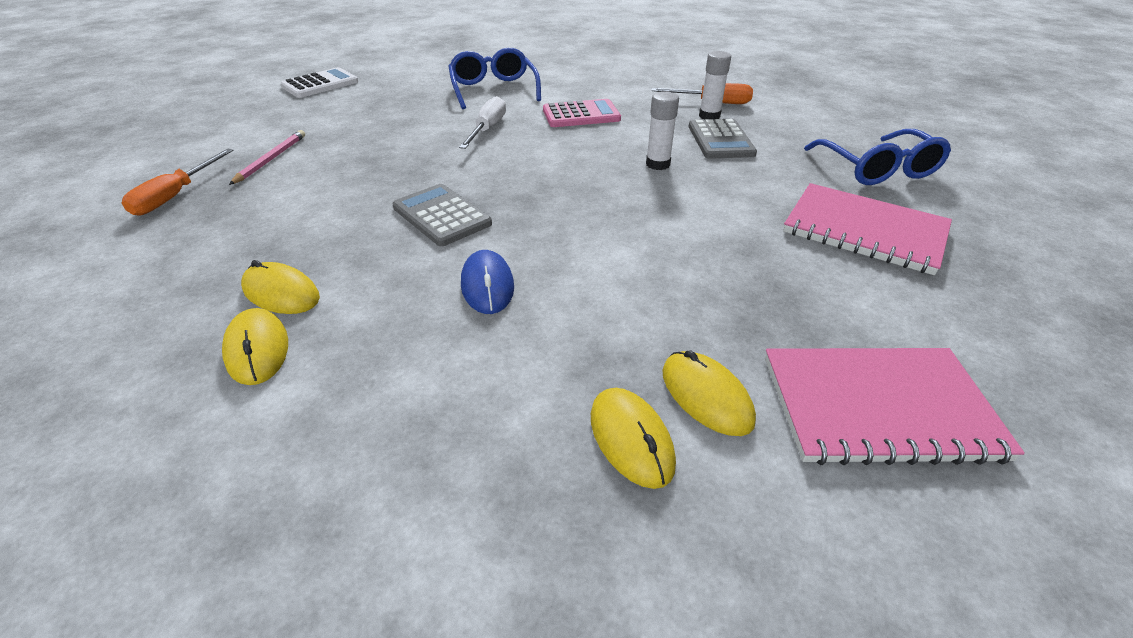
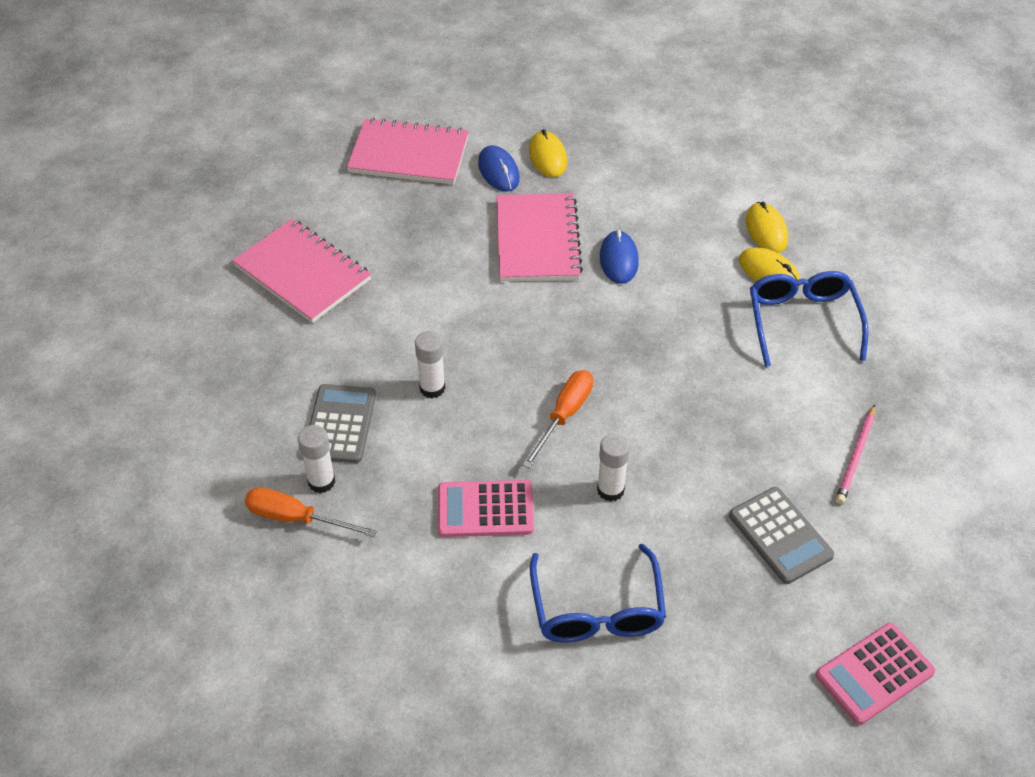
camera: 170 degrees left, 10 degrees up
(176, 196) = (922, 402): orange screwdriver -> orange screwdriver (564, 415)
(320, 84) = (874, 673): white calculator -> pink calculator
(442, 216) = (657, 338): grey calculator -> grey calculator (780, 536)
(487, 129) = (610, 490): white screwdriver -> white glue stick
(603, 296) = (537, 240): none -> pink notebook
(706, 396) = (498, 171): yellow mouse -> blue mouse
(877, 169) = (214, 349): blue glasses -> blue glasses (802, 321)

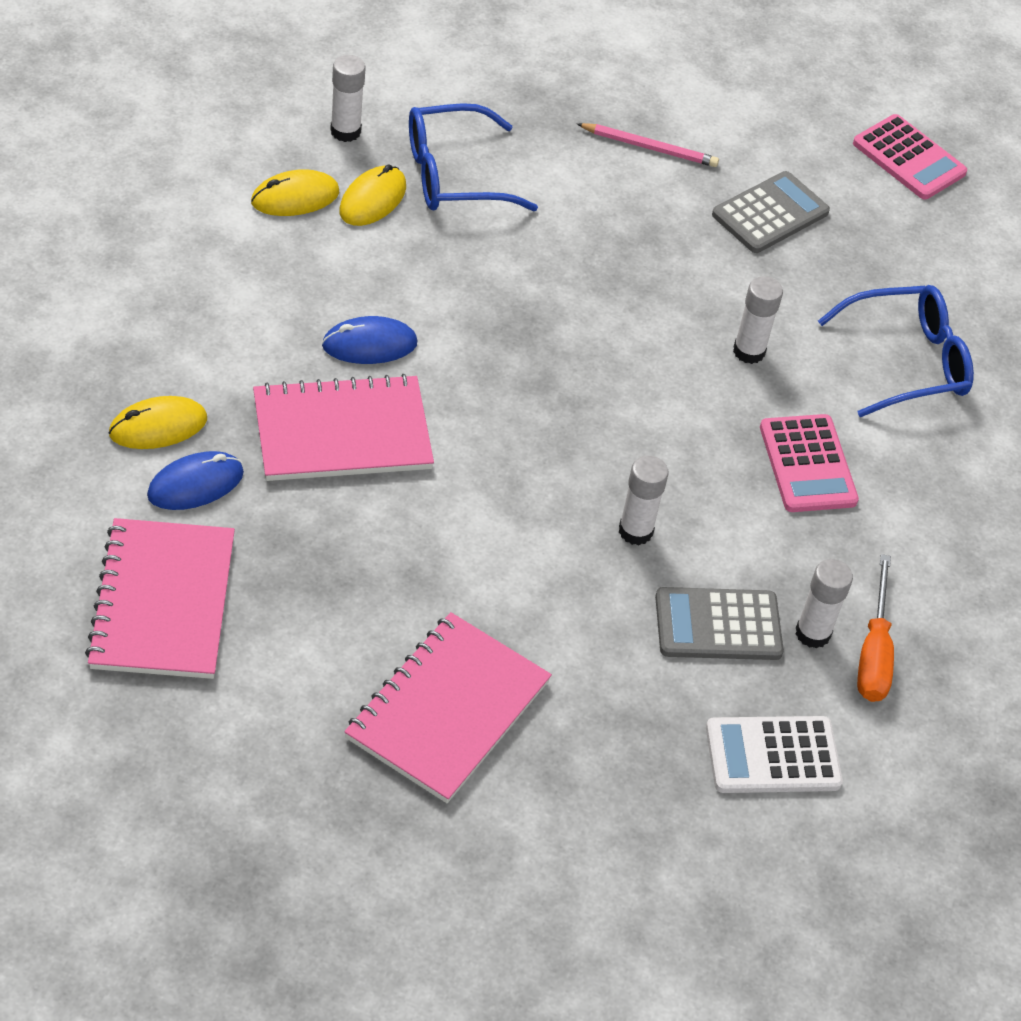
camera: 105 degrees left, 0 degrees up
(224, 438) = (772, 756): none -> white calculator
(564, 415) = (650, 395): orange screwdriver -> none
(843, 262) = (345, 131): none -> white glue stick

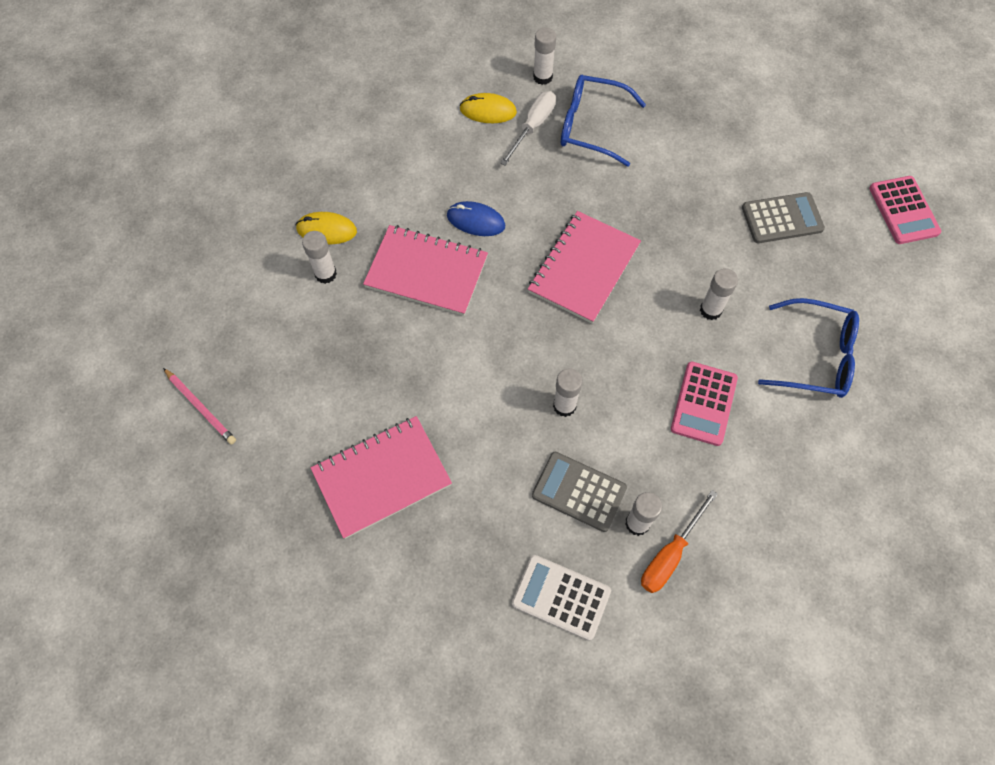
camera: 35 degrees right, 15 degrees up
(163, 602) = (265, 341): pink notebook -> pink notebook (584, 268)
(195, 484) = (325, 274): blue mouse -> white glue stick
(372, 199) = (533, 126): yellow mouse -> white screwdriver
(649, 147) = (727, 147): pink pencil -> pink pencil (201, 407)

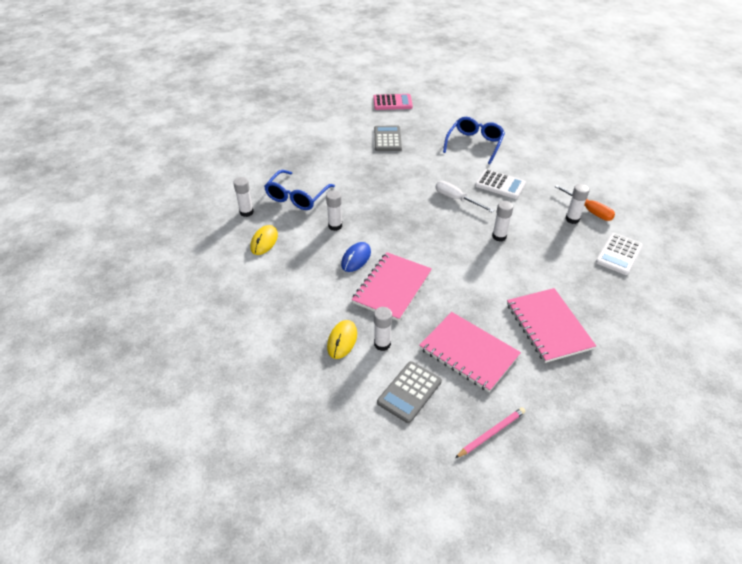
camera: 80 degrees left, 20 degrees down
(533, 126) = (287, 222): white screwdriver -> white screwdriver (456, 199)
(579, 491) = (554, 238): grey calculator -> grey calculator (409, 392)
(584, 268) = (404, 215): pink notebook -> pink notebook (468, 352)
(703, 403) = (500, 184): pink calculator -> white calculator
(710, 310) = (441, 172): white glue stick -> white glue stick (335, 226)

